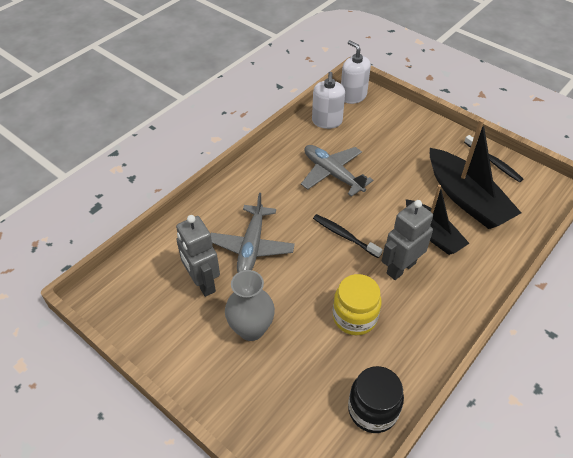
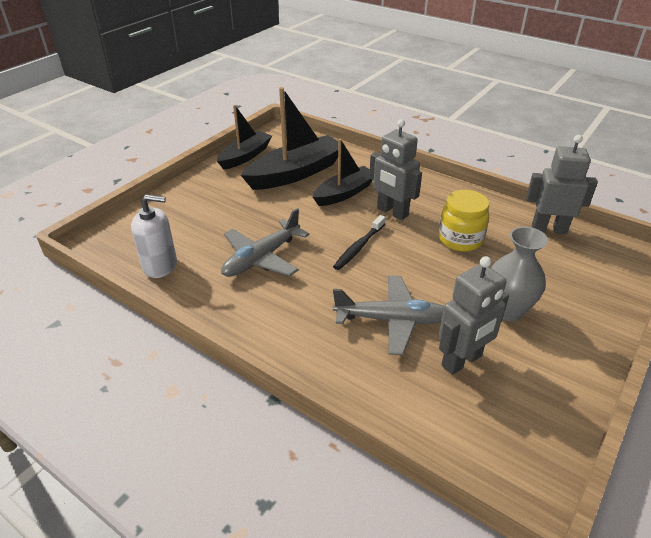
camera: 95 degrees left, 10 degrees down
(353, 96) = (112, 244): white soap dispenser -> none
(372, 410) = (549, 229): black jar -> grey robot
(493, 162) = (245, 156): black toothbrush -> black boat

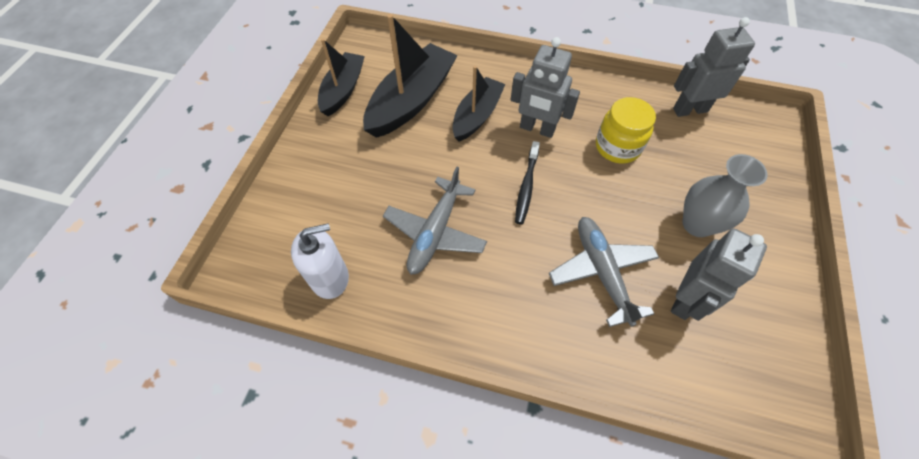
camera: 20 degrees left, 20 degrees up
(392, 320) = (601, 272): grey plane -> grey plane turned 90 degrees counterclockwise

